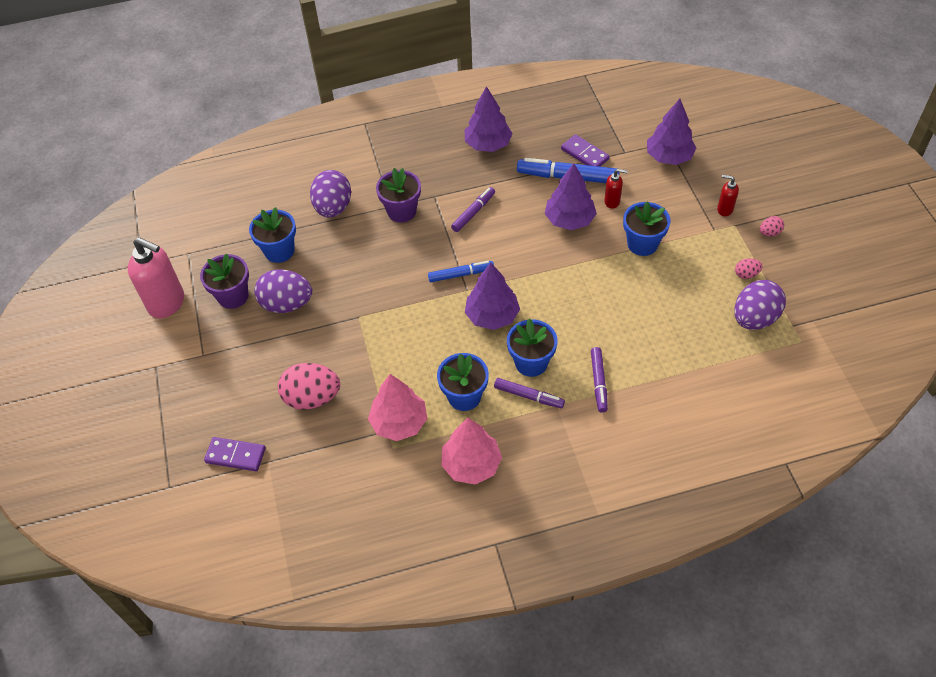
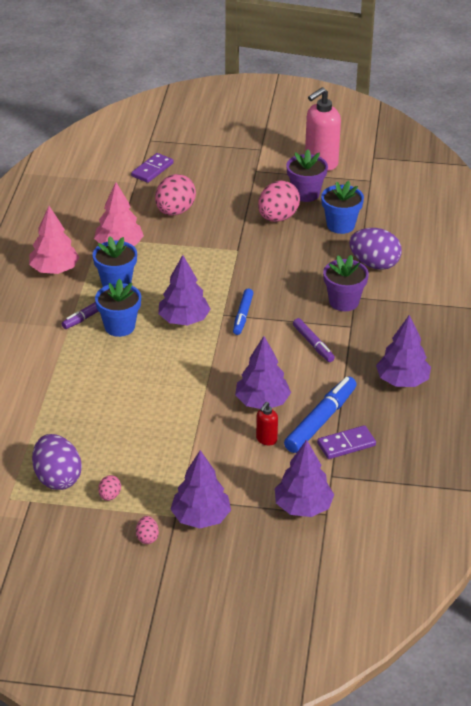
camera: 110 degrees right, 15 degrees down
(287, 304) = (278, 218): purple egg -> pink egg
(598, 382) = (71, 357): purple marker -> none
(642, 244) = (198, 440): blue flower pot -> none
(724, 209) = (201, 517): red soap dispenser -> purple tree

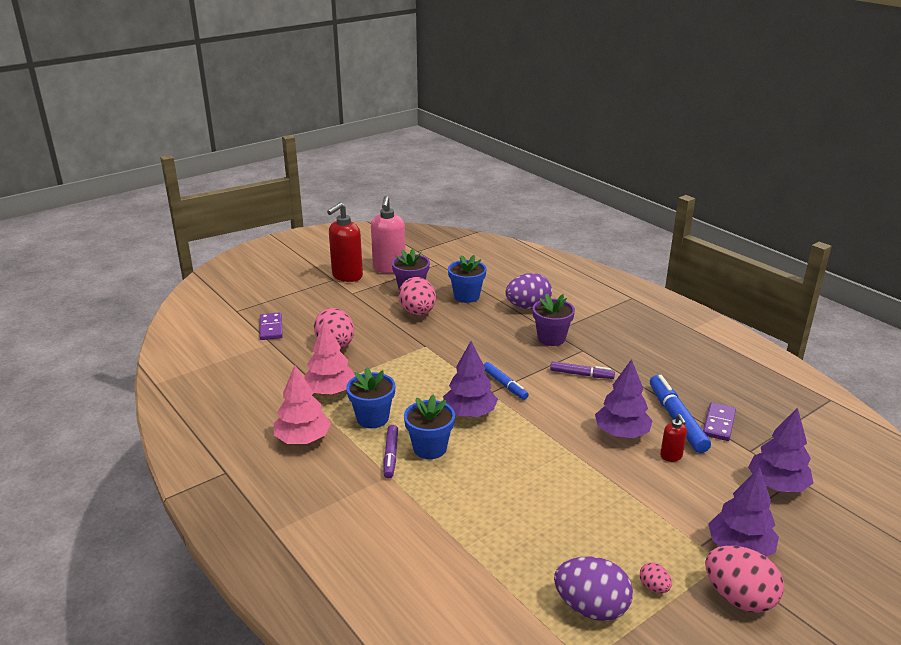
camera: 45 degrees left, 10 degrees down
(147, 538) = (739, 598): pink egg -> pink egg, size x2.14
(275, 152) = (347, 276): none -> red soap dispenser
(402, 381) = (671, 363): purple tree -> none

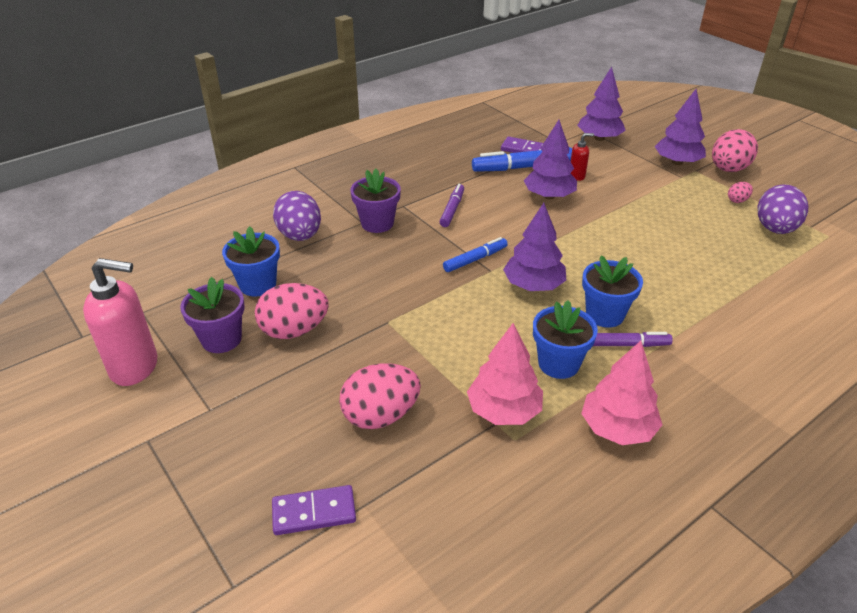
camera: 90 degrees left, 10 degrees up
(347, 276) = (142, 421): red soap dispenser -> none

